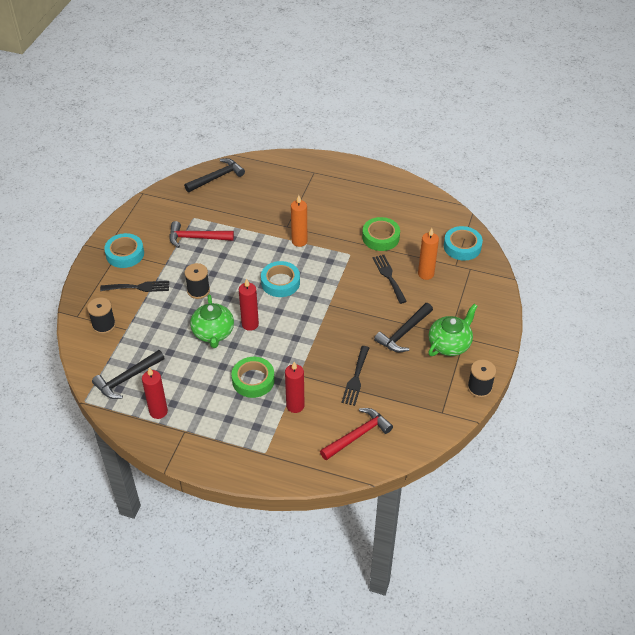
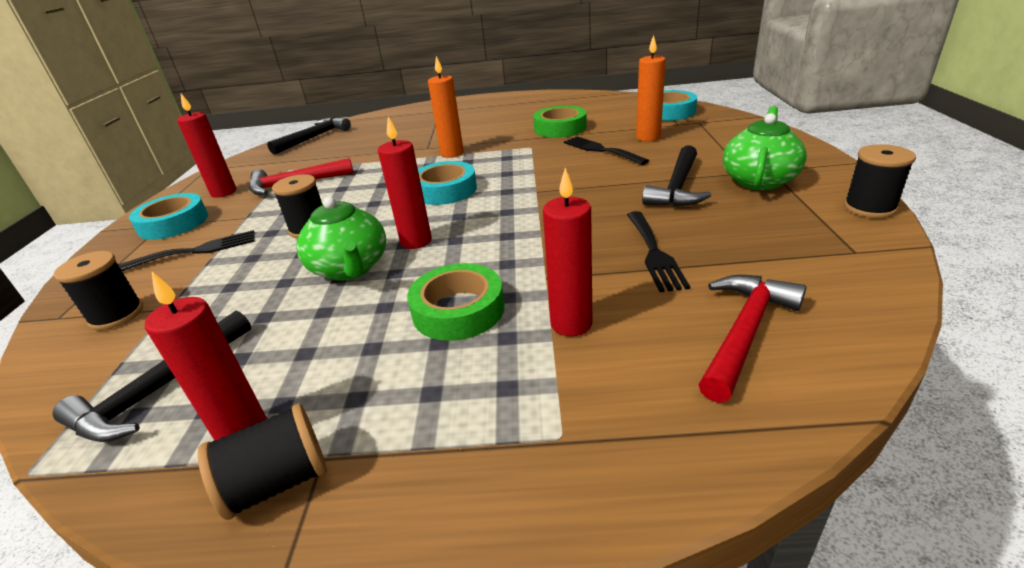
camera: 15 degrees left, 15 degrees down
(153, 230) = (223, 192): none -> red candle
(169, 435) = (278, 482): none -> black spool

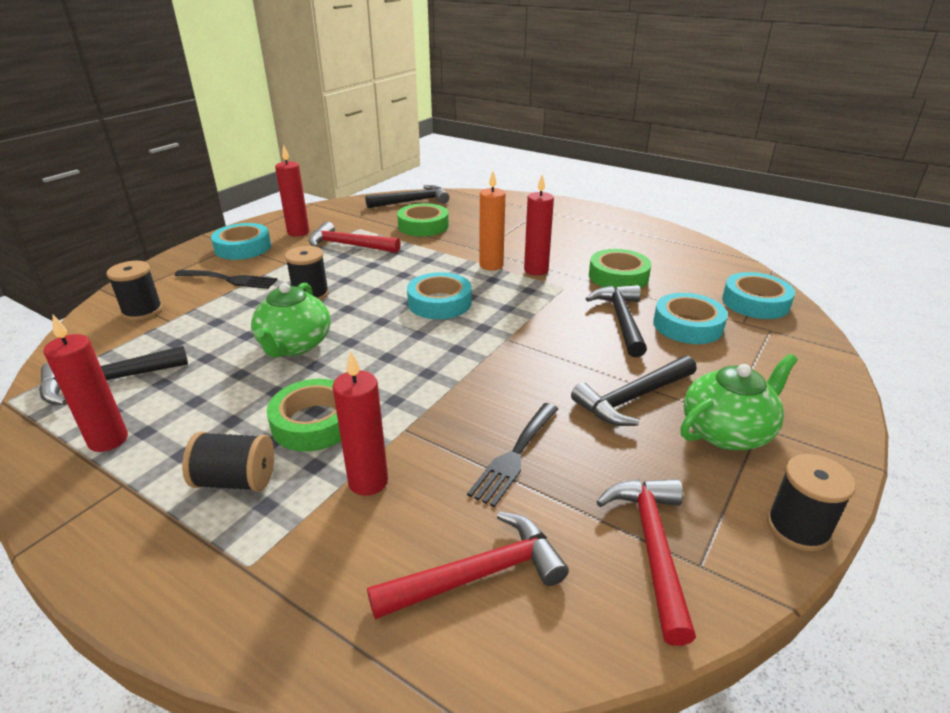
camera: 30 degrees right, 0 degrees up
(278, 482) = (88, 485): black spool -> black spool (235, 480)
(350, 149) = (423, 226): none -> green tape
(416, 241) = (361, 343): red candle -> red candle (536, 270)
(601, 150) = (621, 320): black fork -> black hammer
(648, 137) = (687, 325): orange candle -> turquoise tape
(817, 257) = (652, 546): none -> red hammer

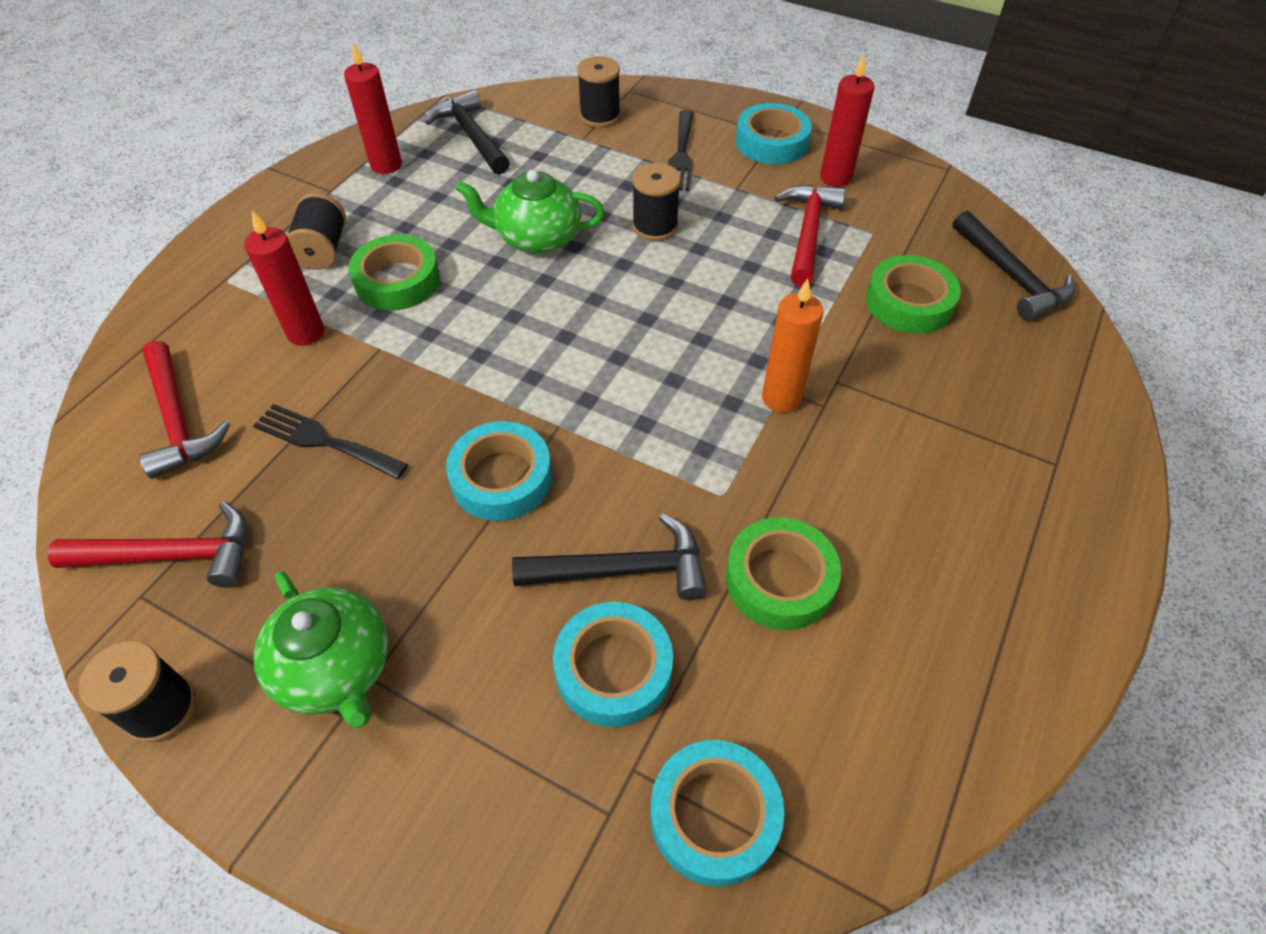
camera: 85 degrees right, 20 degrees up
(439, 302) = (650, 348): turquoise tape -> turquoise tape (501, 478)
(536, 270) = (777, 457): red candle -> none
(632, 398) = (416, 564): black hammer -> none

